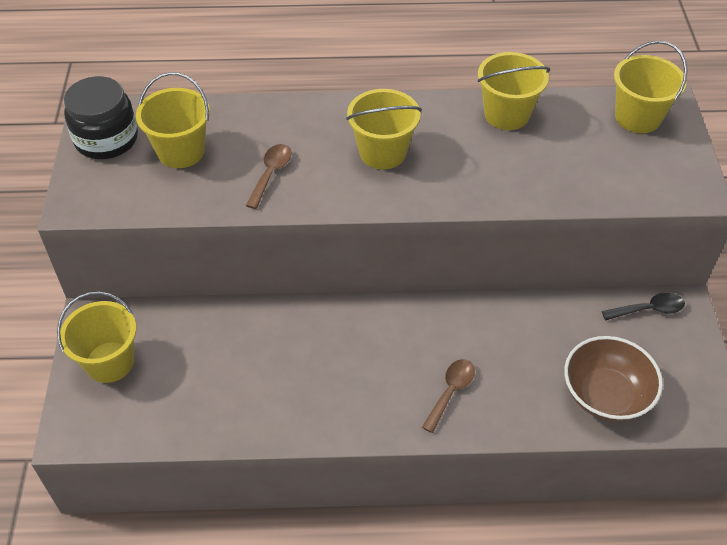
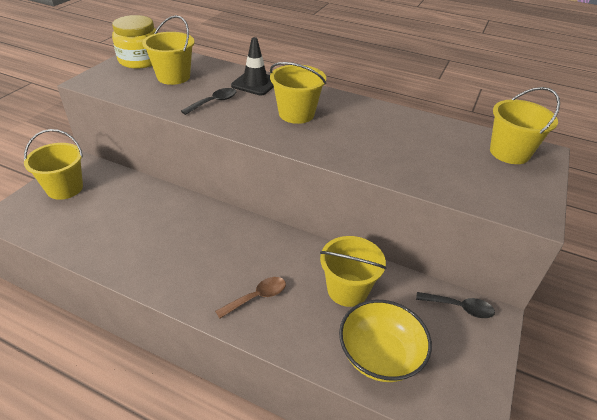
camera: 25 degrees right, 10 degrees down
(106, 139) = (140, 60): black jar -> yellow jar
(271, 174) = (214, 102): brown spoon -> black spoon
(294, 121) = (255, 83): none -> black traffic cone
(506, 114) = (403, 121): yellow bucket -> yellow bucket (347, 290)
(605, 395) = (379, 355): brown bowl -> yellow bowl

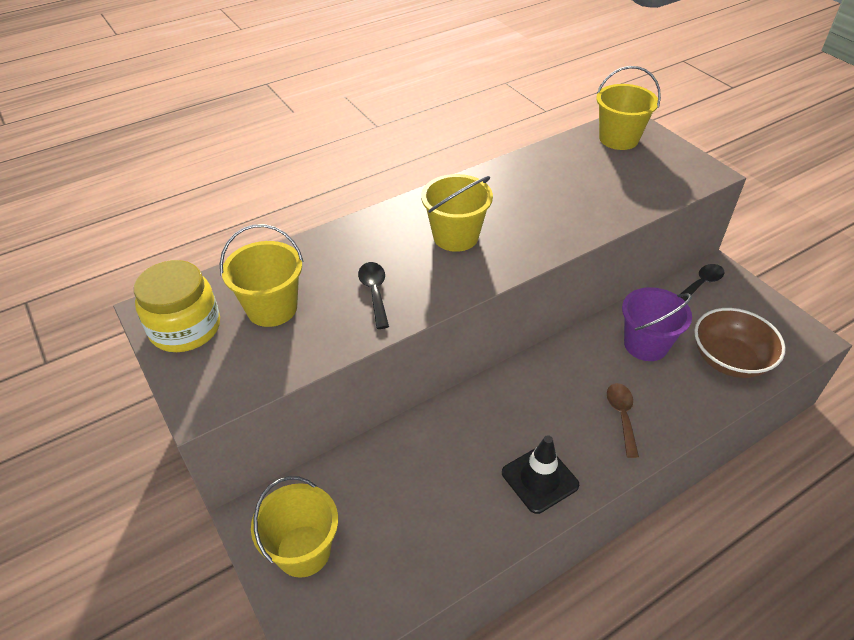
camera: 55 degrees left, 5 degrees up
(255, 83) = (357, 241): black traffic cone -> black traffic cone (540, 479)
(347, 290) = (645, 344): yellow bucket -> purple bucket
(379, 355) = (729, 359): yellow bowl -> brown bowl

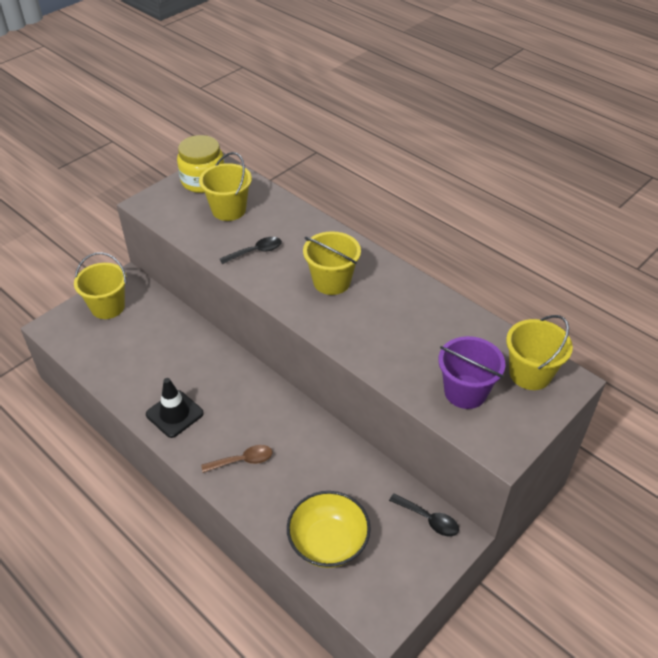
camera: 75 degrees right, 0 degrees up
(645, 344) = (329, 474): purple bucket -> purple bucket (465, 392)
(729, 359) = (328, 542): brown bowl -> yellow bowl

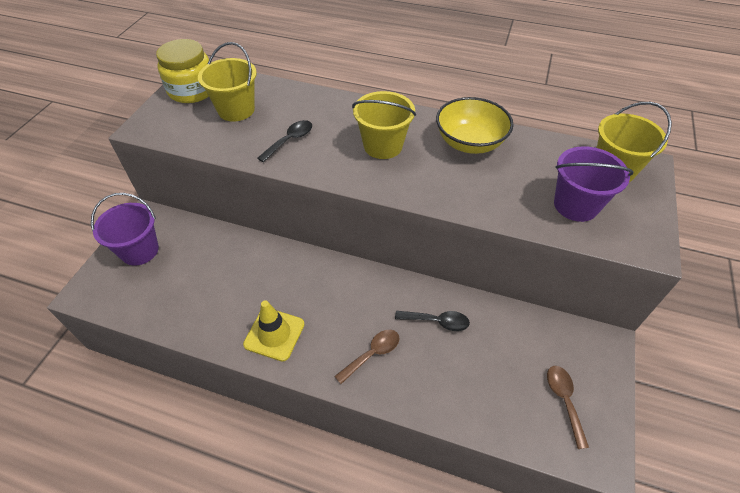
camera: 25 degrees left, 5 degrees up
(108, 307) = (139, 250): yellow bucket -> purple bucket
(174, 414) = (274, 334): black traffic cone -> yellow traffic cone
(328, 542) = (504, 401): yellow bowl -> yellow bowl (469, 142)
(381, 564) = (564, 401): none -> brown spoon
(428, 519) = (573, 338): black spoon -> black spoon (437, 321)

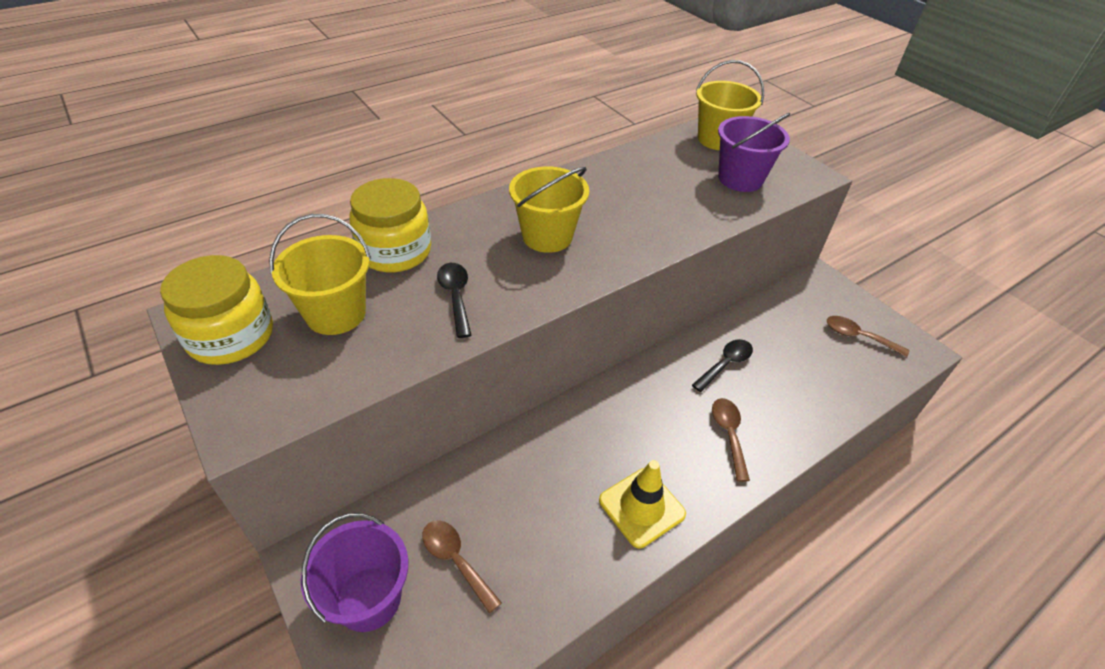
camera: 55 degrees left, 5 degrees down
(181, 270) = (456, 560): none -> brown spoon
(302, 100) = (395, 251): none -> yellow jar
(469, 142) = (605, 185): yellow bowl -> none

